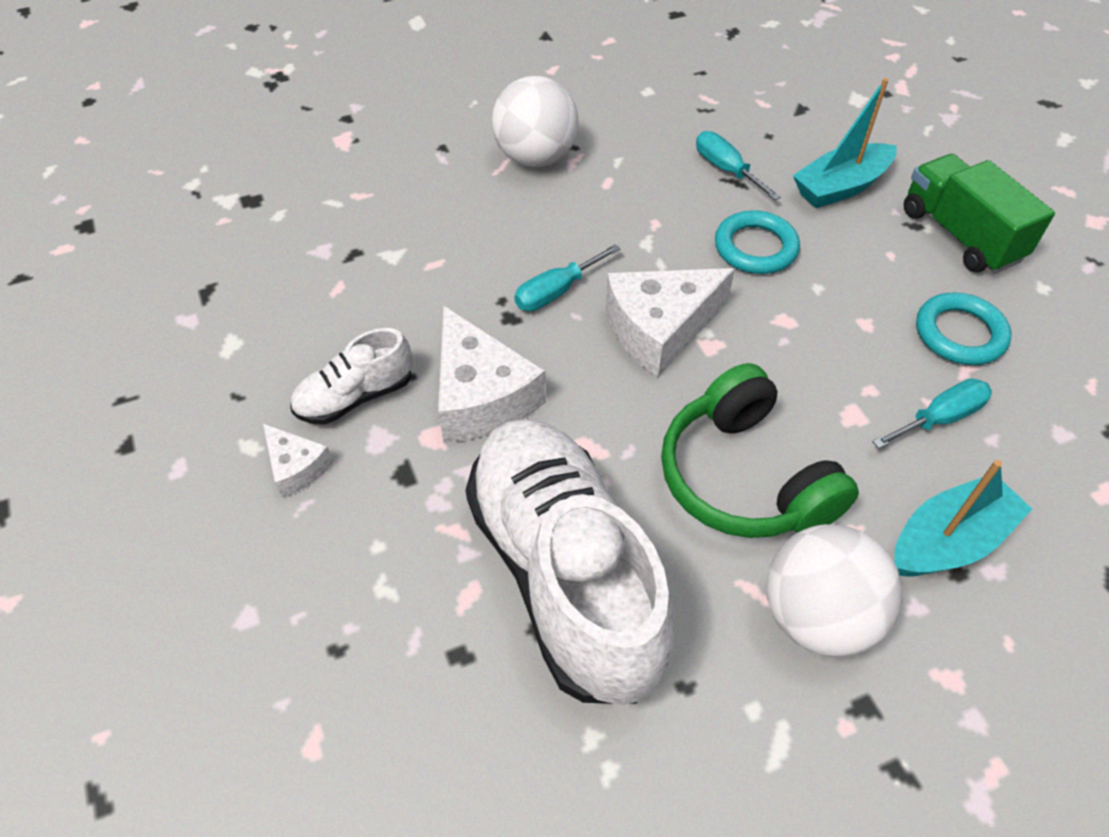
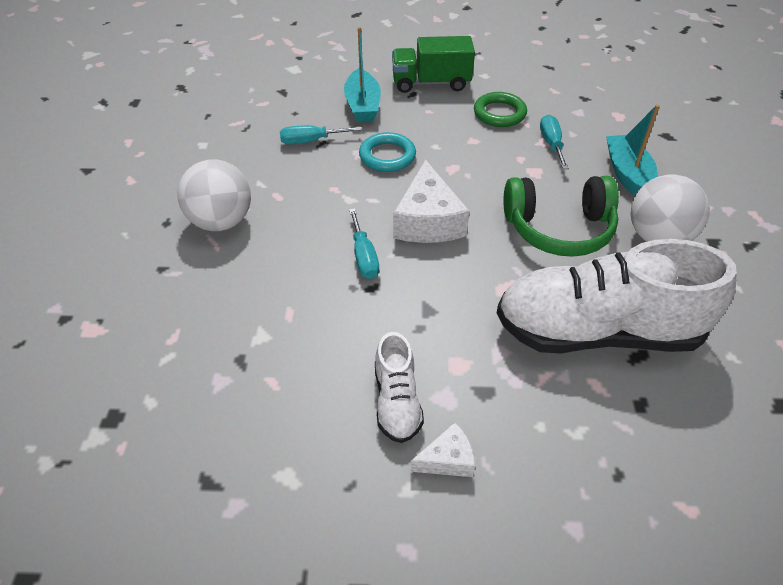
camera: 65 degrees left, 5 degrees down
(481, 396) = (436, 327): white cheese -> none
(959, 334) = (499, 113): turquoise ring -> green ring

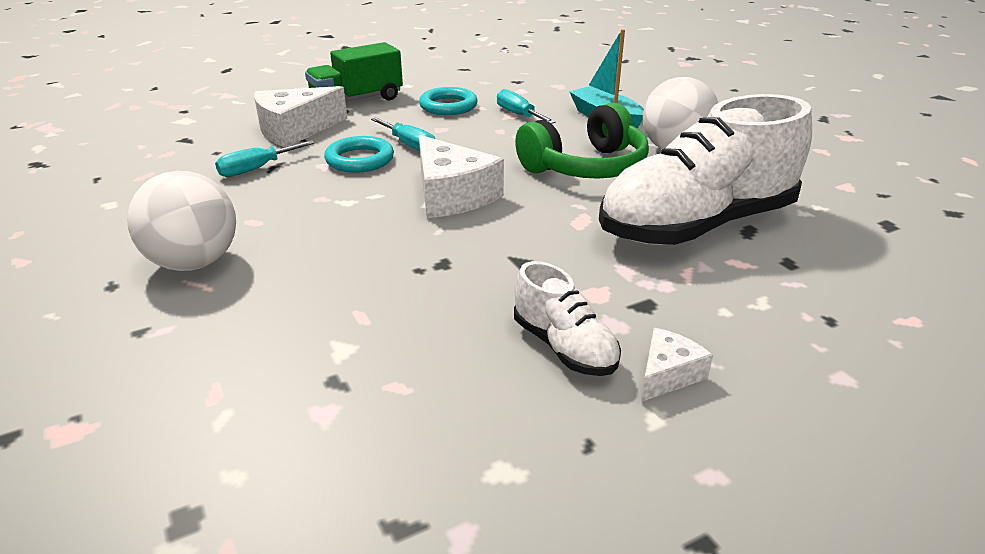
camera: 30 degrees left, 15 degrees down
(362, 105) = (295, 130): turquoise boat -> white cheese
(364, 257) = (408, 241): turquoise screwdriver -> turquoise screwdriver (409, 145)
(499, 113) = (448, 106): green ring -> turquoise ring

